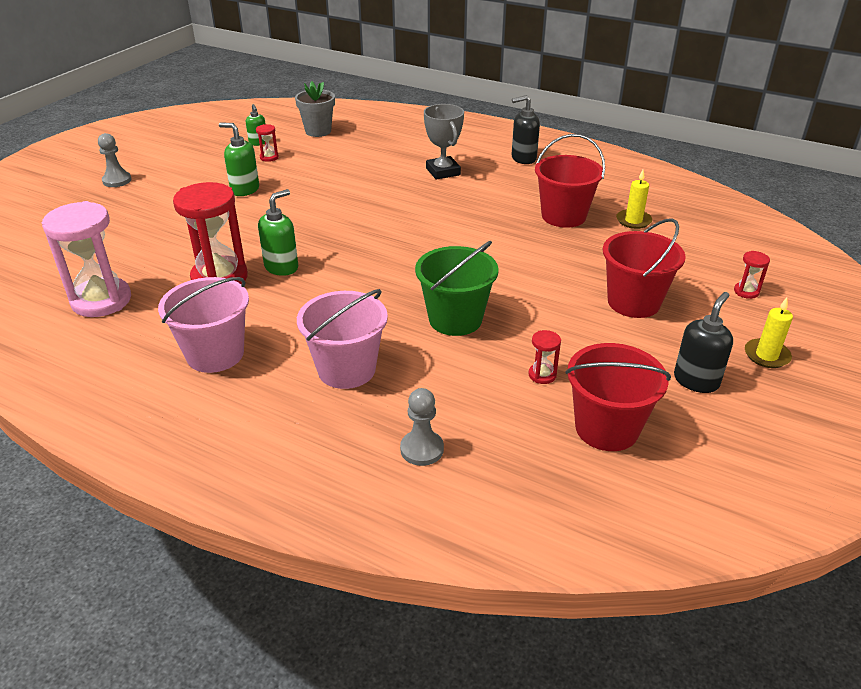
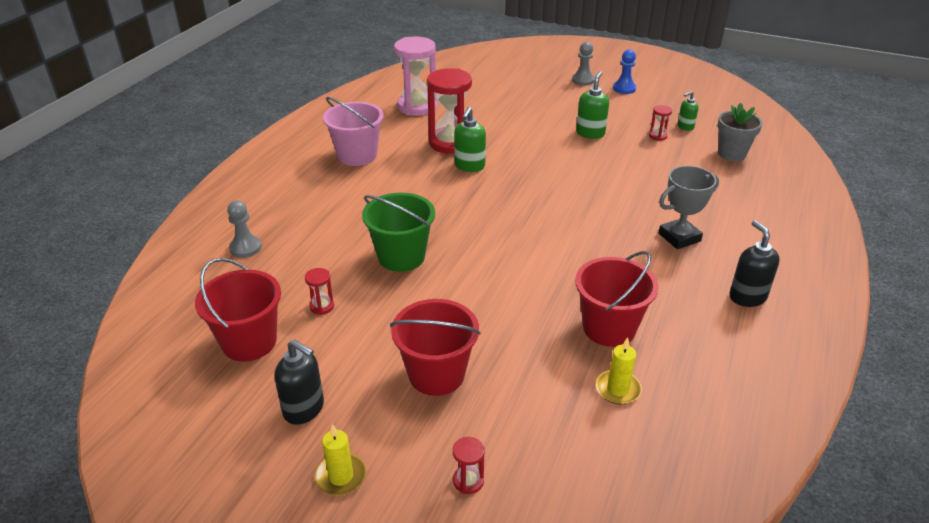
camera: 85 degrees right, 0 degrees up
(156, 161) = (624, 88): none -> blue pawn
(281, 267) = (469, 166): green soap dispenser -> green soap dispenser turned 75 degrees clockwise
(346, 369) = (337, 209): pink bucket -> none

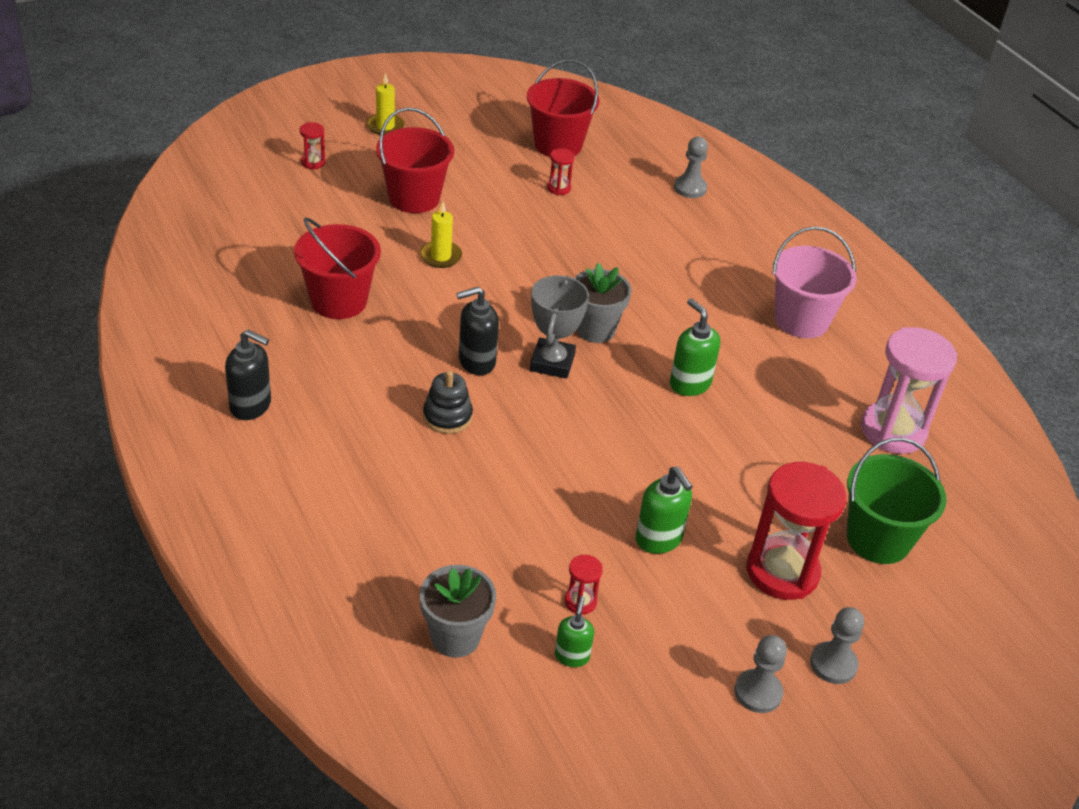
camera: 125 degrees right, 5 degrees up
(304, 409) = (459, 138): black soap dispenser -> black soap dispenser (476, 362)
(401, 256) = (576, 254): green bucket -> green bucket (878, 539)
(450, 143) = (761, 401): red hourglass -> red hourglass (782, 572)
(470, 213) = (595, 330): none -> grey flower pot
(618, 389) = (282, 261): yellow candle -> yellow candle (441, 256)
(624, 88) = (758, 692): blue pawn -> grey pawn
(625, 224) = (447, 416): none -> black stacking toy
(679, 237) = (378, 436): grey trophy -> grey trophy (552, 362)

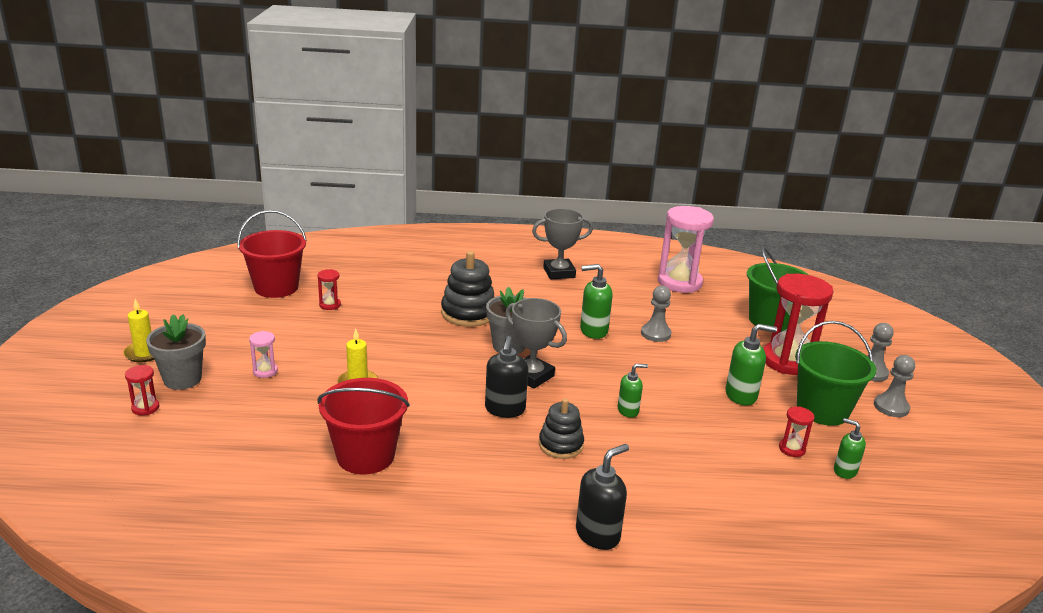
camera: 60 degrees left, 15 degrees down
(251, 406) = (471, 556): black soap dispenser -> black soap dispenser (598, 534)
(414, 198) = (265, 371): red bucket -> pink hourglass
(455, 637) = (813, 522): grey flower pot -> grey flower pot (182, 379)
(548, 451) = (628, 410): none -> green soap dispenser
(634, 281) = (468, 313): none -> black stacking toy
(690, 188) = (387, 259): grey pawn -> grey pawn (655, 334)
(690, 621) = (822, 410): none -> green bucket
(801, 320) = (559, 273): pink bucket -> grey trophy

